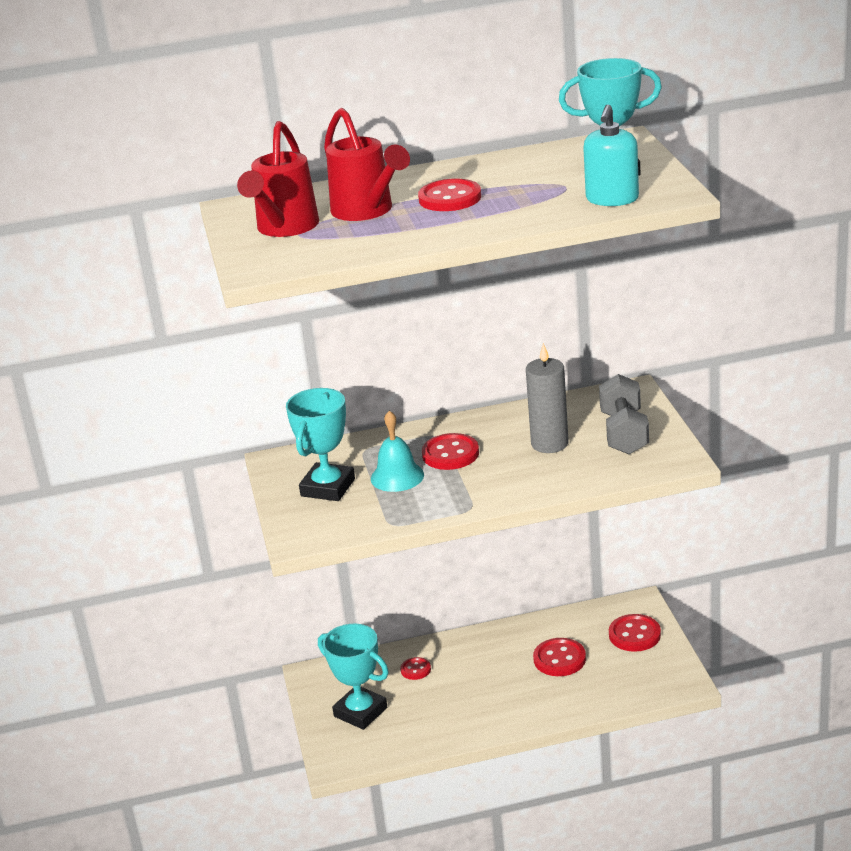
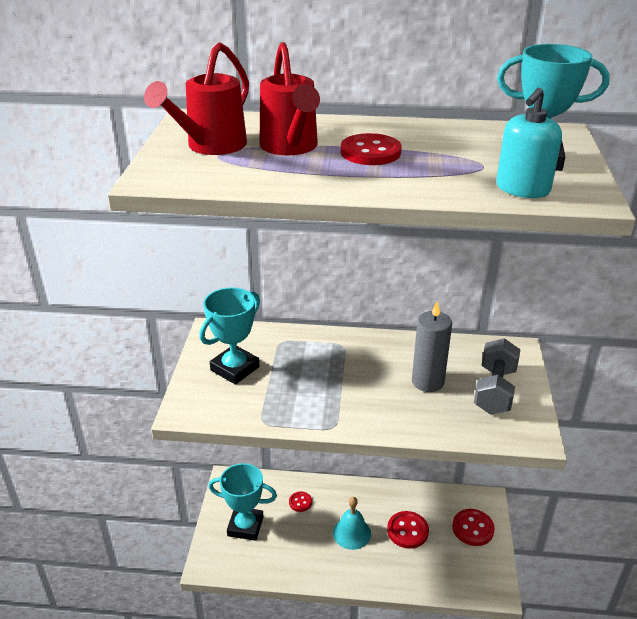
camera: 15 degrees right, 5 degrees up
(360, 712) = (245, 526): turquoise trophy -> turquoise trophy turned 45 degrees counterclockwise
(397, 476) = (292, 375): turquoise bell -> turquoise bell (351, 533)
(450, 454) = (344, 366): red button -> none

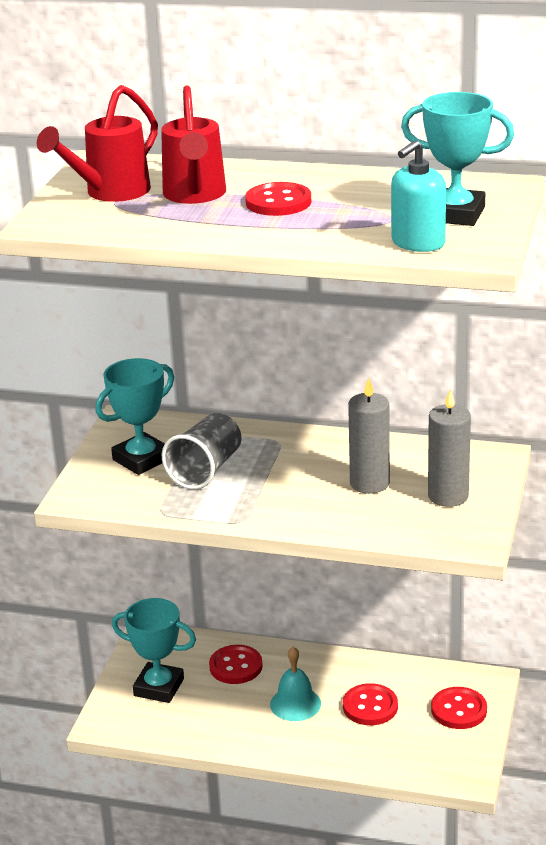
camera: 10 degrees right, 5 degrees down
(290, 376) = (205, 470): none -> grey cup
(300, 502) = (236, 666): red button -> red button, size x1.72
(494, 390) = (448, 496): grey dumbbell -> grey candle

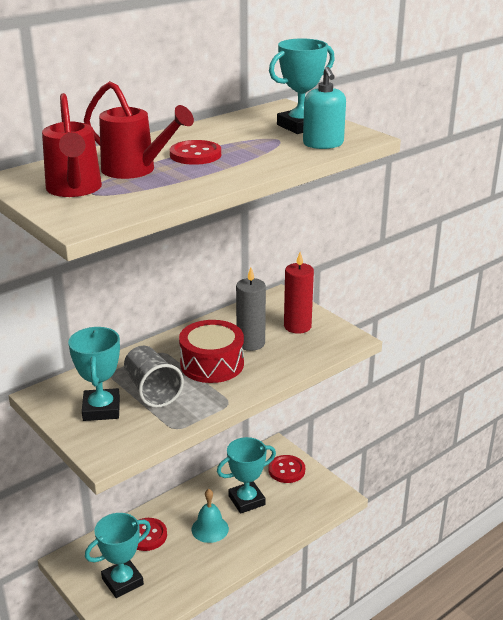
camera: 55 degrees left, 0 degrees up
(296, 480) = (212, 364): none -> red drum
(370, 706) = (246, 500): red button -> turquoise trophy
(448, 496) = (297, 326): grey candle -> red candle

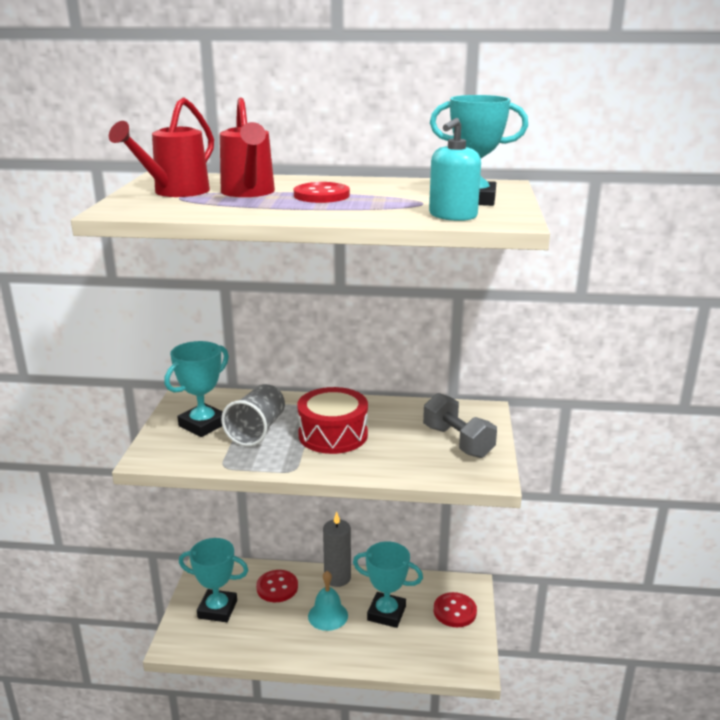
camera: 45 degrees right, 5 degrees down
(250, 343) = (392, 435): grey candle -> grey candle (337, 578)
(297, 326) = (458, 442): red candle -> grey dumbbell

